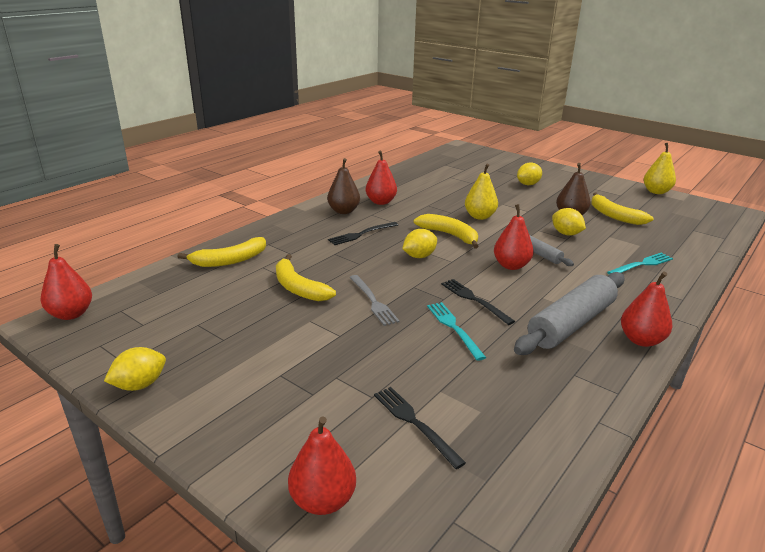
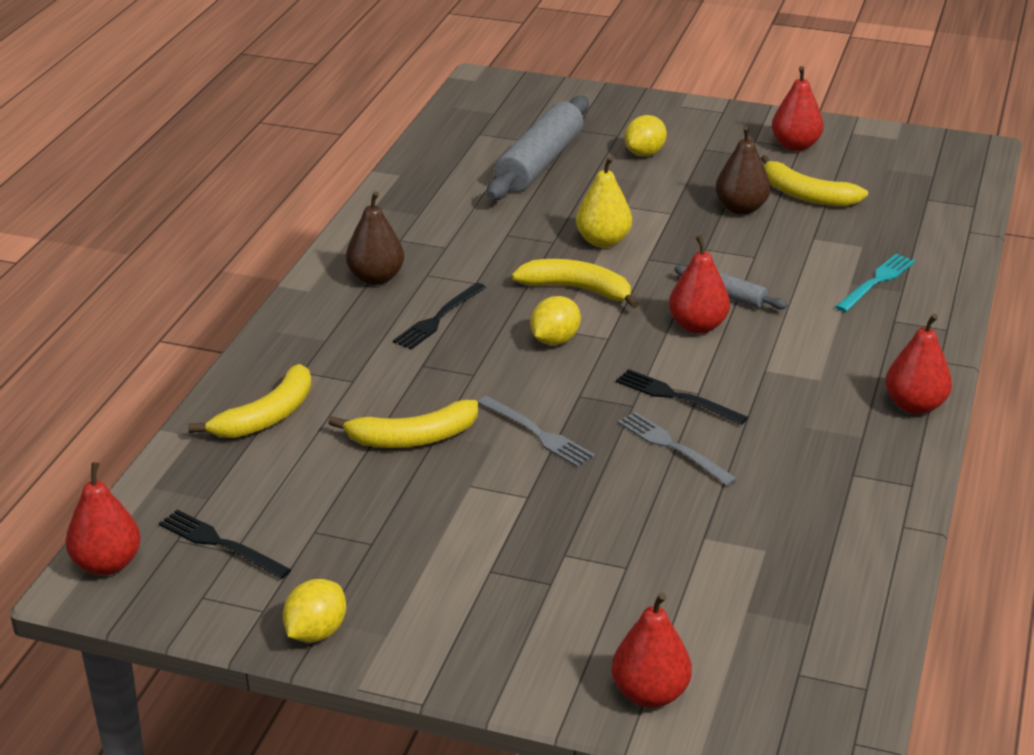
camera: 20 degrees left, 5 degrees up
(298, 288) = (413, 438): yellow banana -> yellow banana turned 45 degrees counterclockwise
(381, 202) = (424, 244): red pear -> red pear (795, 145)
(415, 423) = (698, 584): black fork -> black fork (220, 544)
(454, 328) = (673, 447): turquoise fork -> grey fork
(566, 234) = (749, 247): yellow lemon -> none
(571, 324) = (820, 403): grey rolling pin -> grey rolling pin (540, 163)
(656, 192) = (851, 128): yellow pear -> none

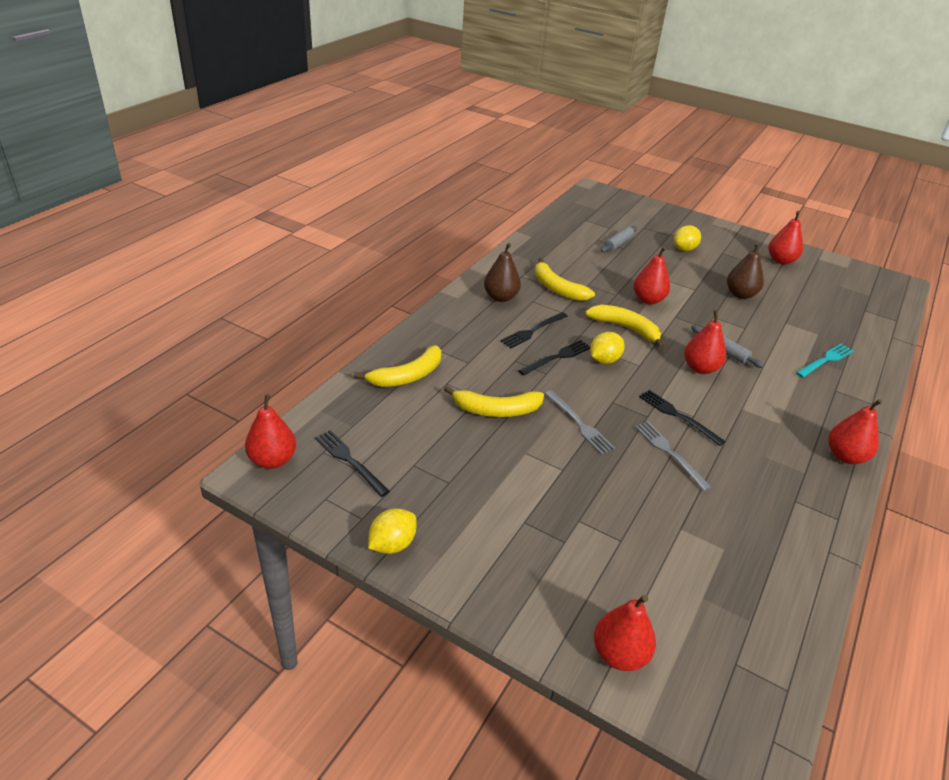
camera: 10 degrees right, 5 degrees up
(484, 349) = (557, 357): none -> black fork
(540, 163) = (618, 244): grey rolling pin -> grey rolling pin, size x0.49
(603, 241) = (648, 300): yellow pear -> red pear
(806, 195) = (784, 293): yellow banana -> yellow banana (557, 288)

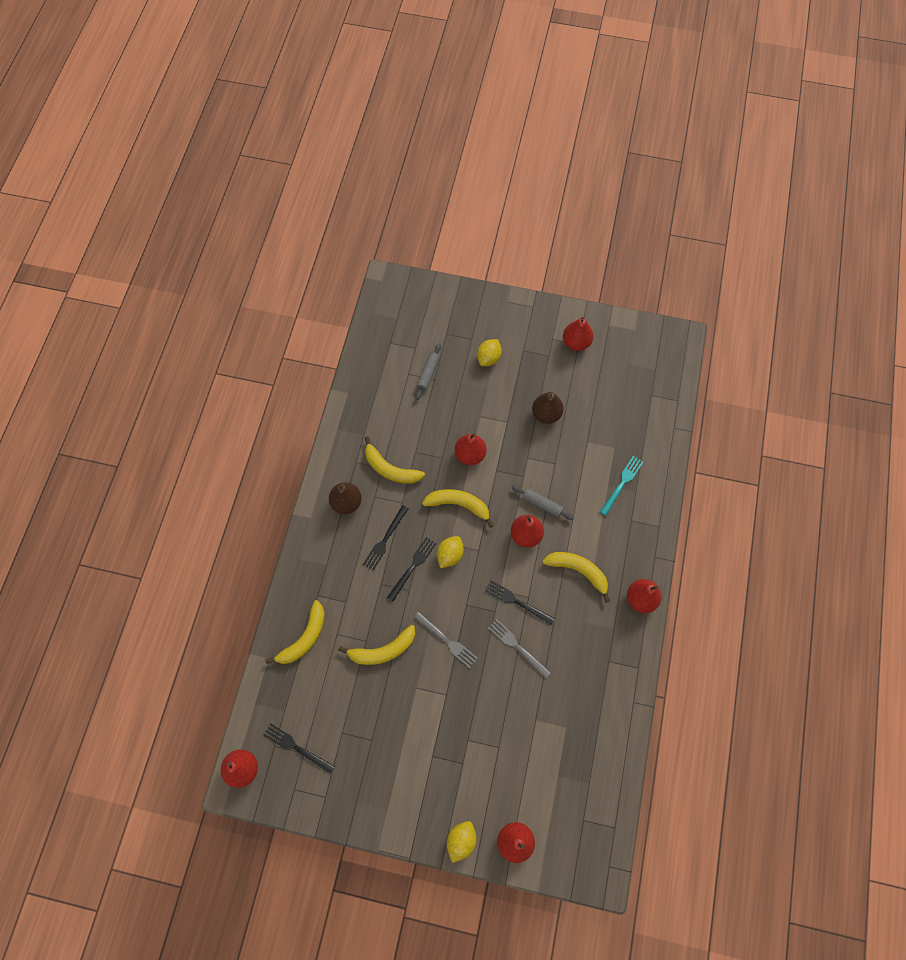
camera: 15 degrees left, 30 degrees up
(392, 544) = (353, 811): yellow lemon -> yellow lemon (461, 840)
(762, 412) = (578, 571): none -> yellow banana

